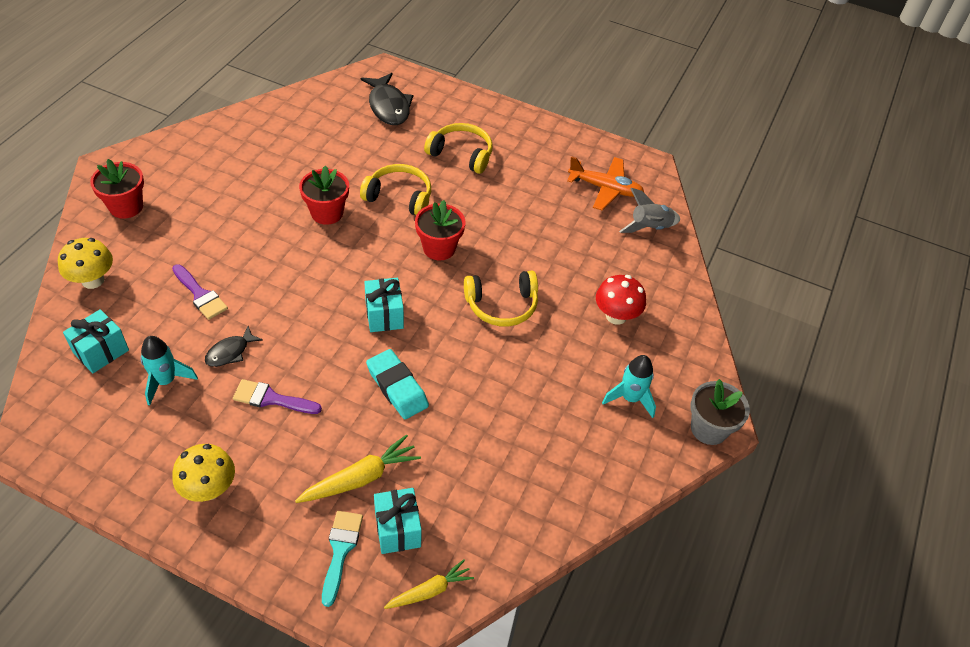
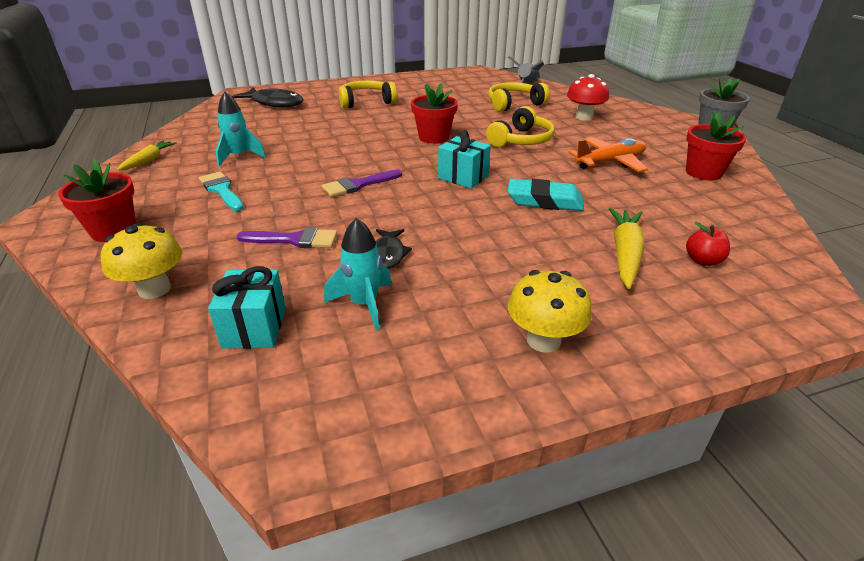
camera: 40 degrees left, 15 degrees down
(271, 399) = (476, 257): purple brush -> purple brush (358, 185)
(327, 213) = (322, 156): red flower pot -> red flower pot (703, 172)
(341, 550) = (703, 298): turquoise brush -> turquoise brush (222, 190)
(397, 529) = (703, 261): turquoise gift -> red apple
(399, 197) = (361, 130): yellow headphones -> yellow headphones (514, 104)
(430, 590) = (788, 274): yellow carrot -> yellow carrot (149, 160)
(605, 189) = (475, 84): orange plane -> orange plane (610, 162)
(630, 398) = (661, 138): turquoise rocket -> turquoise rocket (239, 157)

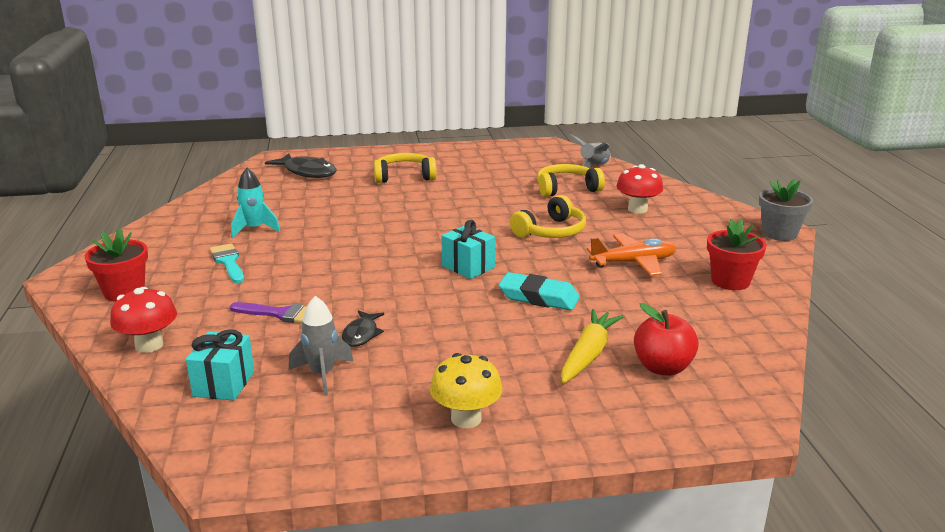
camera: 10 degrees right, 10 degrees down
(149, 160) = (168, 227): yellow carrot -> none
(154, 289) = (149, 345): yellow mushroom -> red mushroom
(358, 185) = (359, 267): purple brush -> none
(364, 304) = (322, 374): turquoise rocket -> grey rocket
(434, 137) = (458, 222): red flower pot -> none
(703, 261) = (662, 367): red apple -> red apple, size x1.60

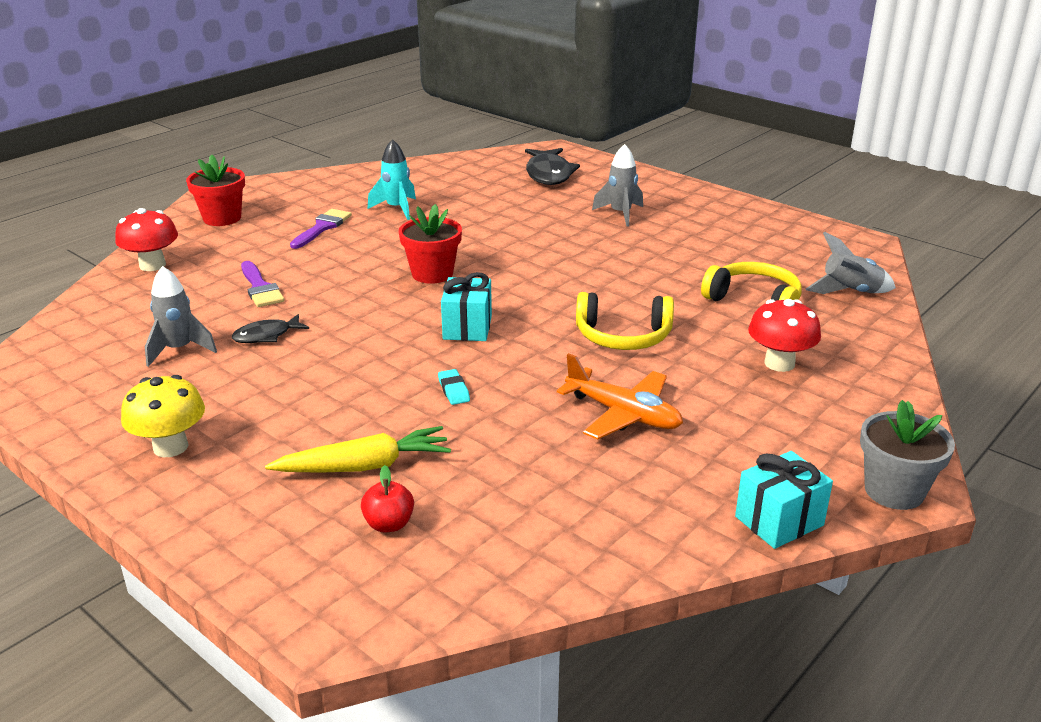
camera: 50 degrees right, 5 degrees up
(224, 384) = (124, 318): turquoise gift -> turquoise gift (779, 521)
(228, 262) = (322, 227): turquoise brush -> purple brush
(404, 176) = (620, 214): yellow headphones -> grey rocket
(538, 297) = (454, 390): turquoise eraser -> turquoise eraser, size x0.49
(662, 367) = (389, 524): red apple -> red apple, size x0.62
(730, 281) = (676, 499): red flower pot -> red flower pot (432, 274)

